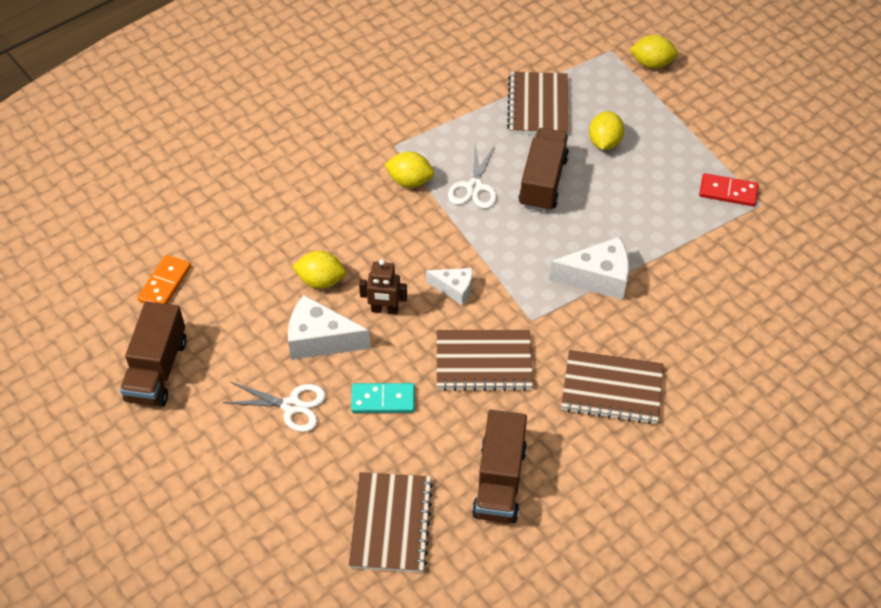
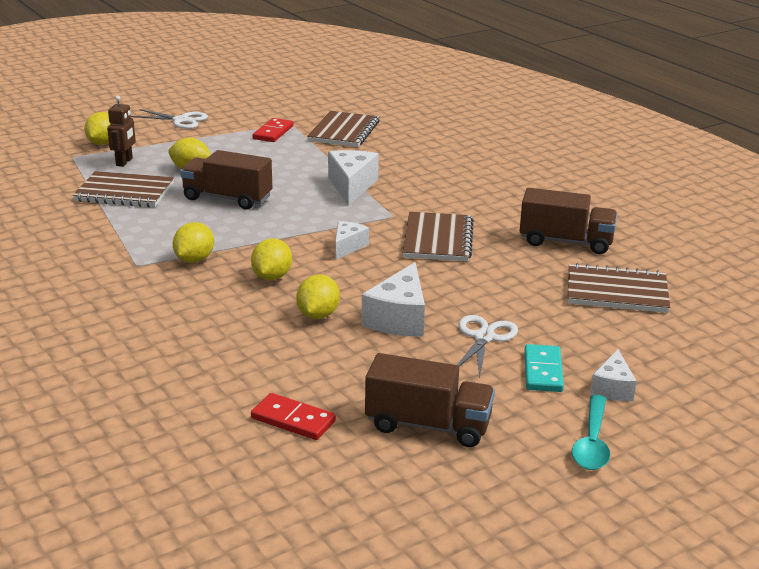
camera: 85 degrees left, 25 degrees down
(132, 484) = (592, 442): none -> turquoise spoon
(165, 284) = (293, 420): orange domino -> red domino
(212, 506) = (612, 388): none -> white cheese
(383, 400) = (478, 288): turquoise domino -> turquoise domino (542, 371)
(384, 310) = (366, 282): brown robot -> brown robot (124, 162)
(385, 239) = (272, 277): none -> yellow lemon
(474, 187) = (219, 229): white scissors -> white scissors (181, 120)
(612, 389) = (471, 192): brown notebook -> brown notebook (344, 131)

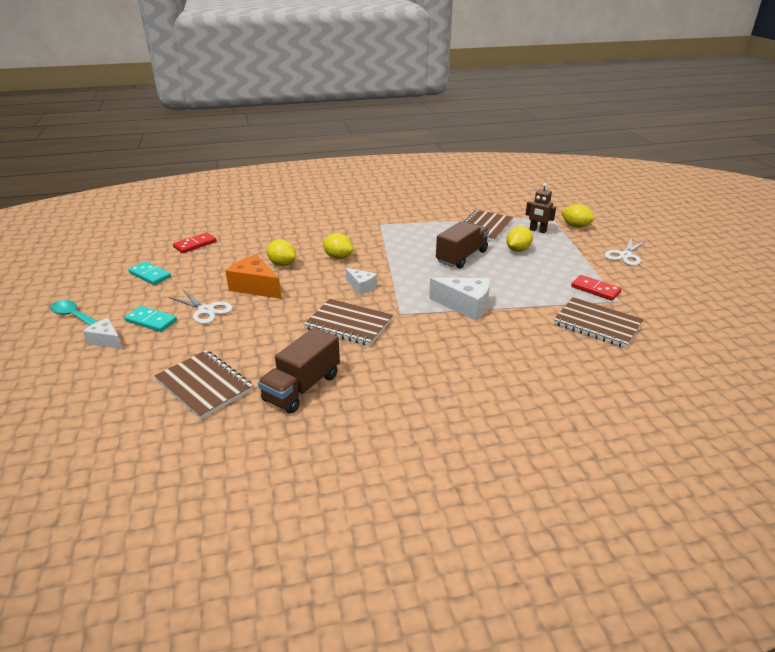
camera: 110 degrees right, 5 degrees up
(194, 260) = (376, 239): yellow lemon -> none
(399, 318) = (255, 287): white cheese -> orange cheese
(428, 425) = (150, 275): brown truck -> turquoise domino
(616, 292) = (204, 386): brown notebook -> brown notebook turned 75 degrees counterclockwise

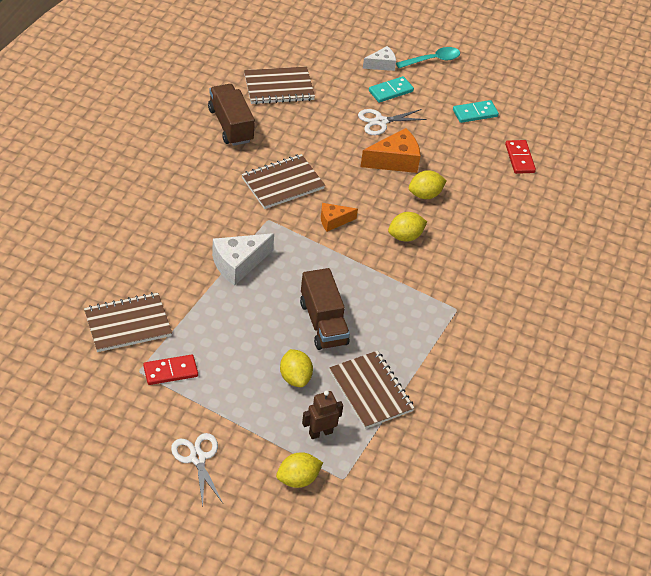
camera: 120 degrees right, 15 degrees up
(361, 287) = (333, 221): white cheese -> orange cheese

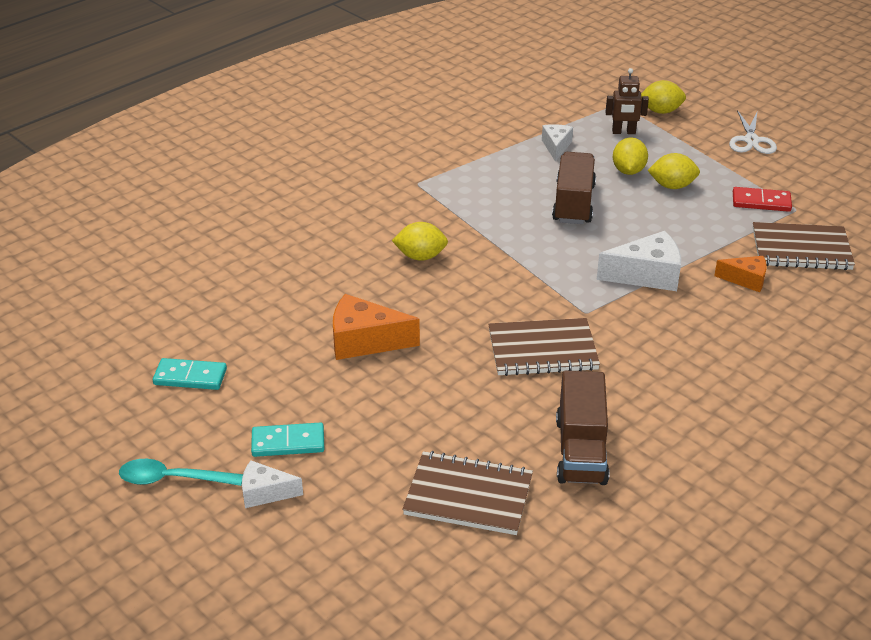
camera: 150 degrees left, 10 degrees down
(333, 221) = (500, 292): orange cheese -> orange cheese (746, 280)
(370, 391) = (556, 147): brown notebook -> white cheese
(380, 122) = (342, 399): white scissors -> none
(425, 194) = (358, 293): yellow lemon -> yellow lemon (672, 186)
(519, 158) = (191, 304): red domino -> none

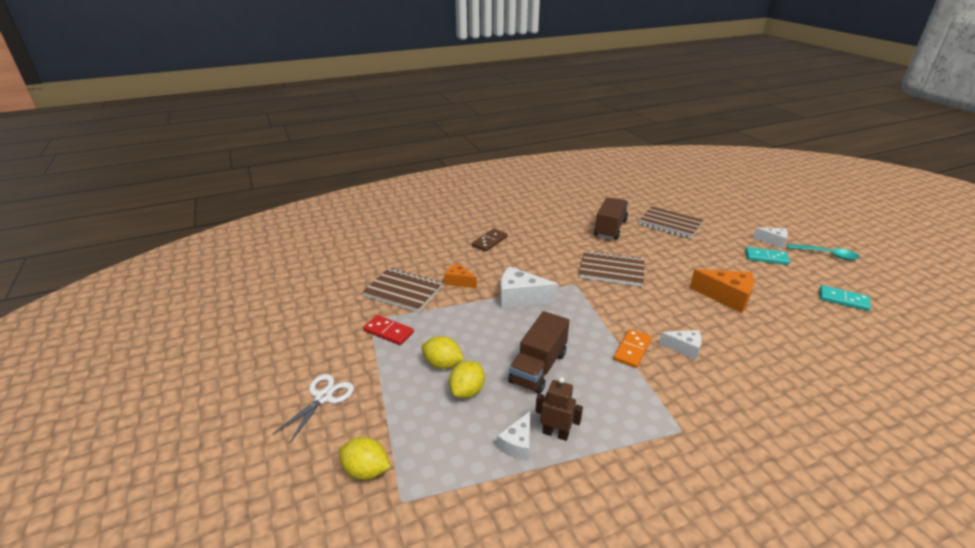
camera: 160 degrees left, 5 degrees down
(420, 256) = (684, 348): yellow lemon -> white cheese
(480, 242) = (632, 350): none -> orange domino
(623, 132) = (433, 446): brown robot -> brown robot (555, 433)
(768, 362) = (489, 241): none -> brown domino

